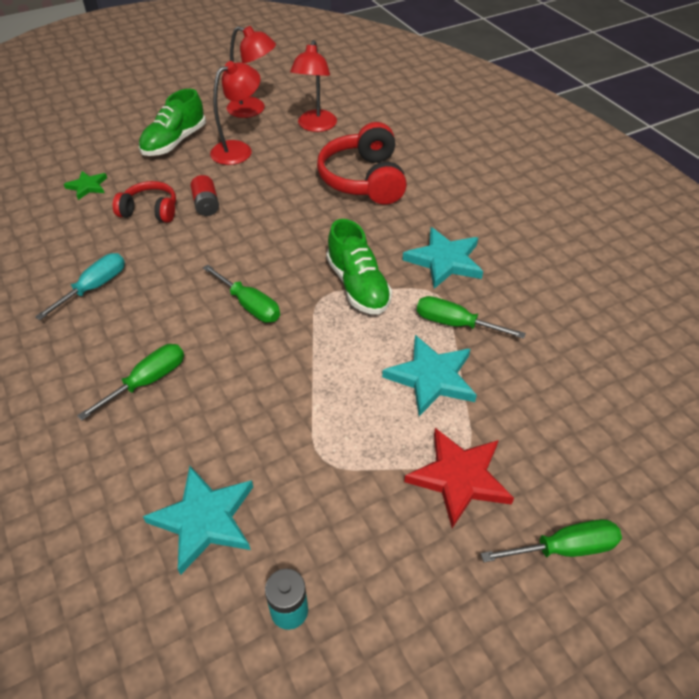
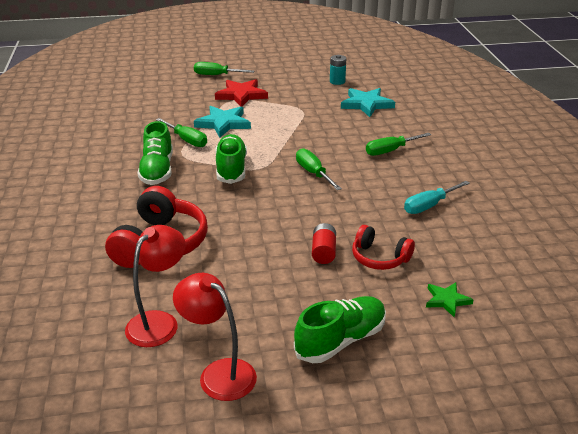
camera: 160 degrees left, 15 degrees down
(239, 150) = (267, 309): red lamp -> none
(444, 261) = (157, 170): turquoise star -> green shoe

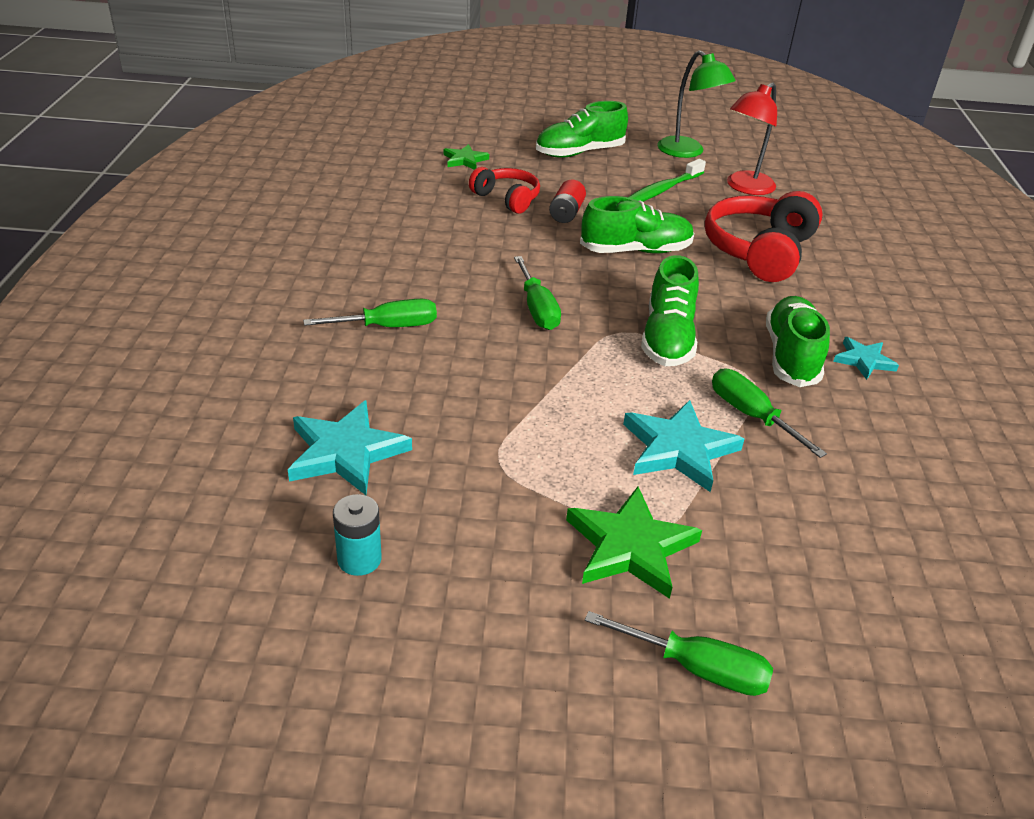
camera: 170 degrees left, 5 degrees up
(112, 175) = (863, 360): none -> turquoise star
(219, 373) = (687, 152): red lamp -> green lamp
(241, 95) = (630, 546): red star -> green star
(244, 299) = (662, 190): none -> green toothbrush
(259, 226) = (635, 251): none -> green shoe
(429, 206) = (403, 238): turquoise screwdriver -> none

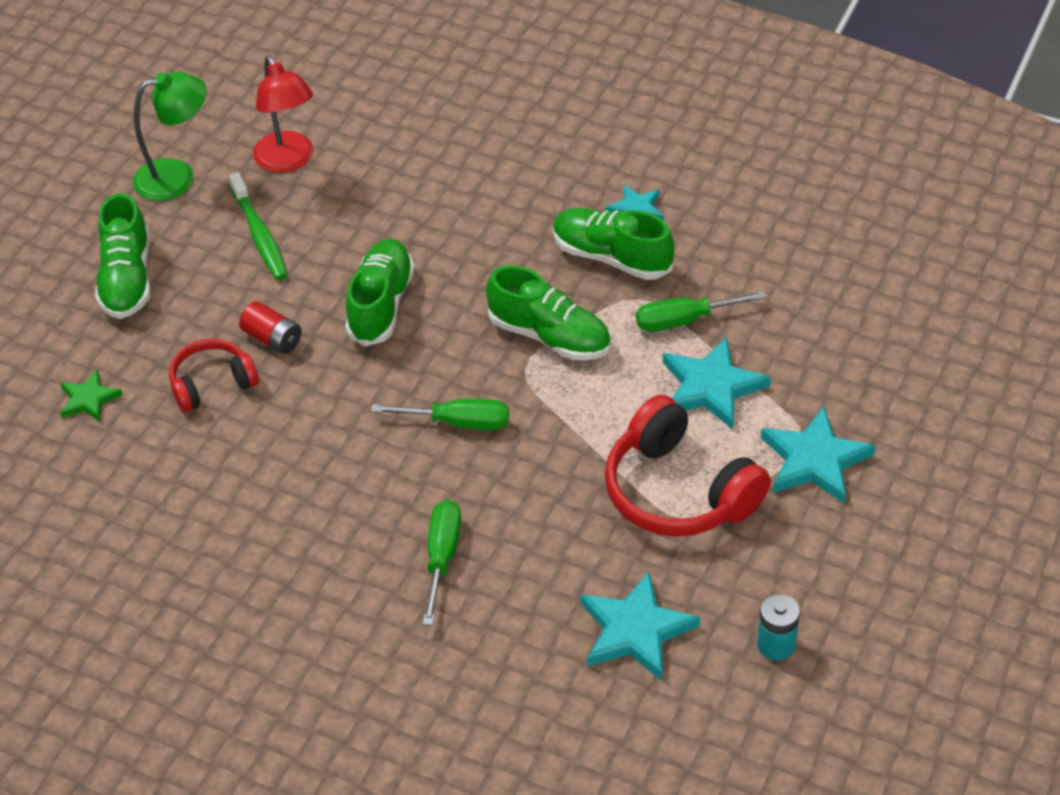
camera: 65 degrees left, 10 degrees up
(630, 546) = (814, 460): green star -> turquoise star
(696, 668) = (941, 463): green screwdriver -> none
(759, 251) = (426, 204): red headphones -> red headphones (678, 491)

